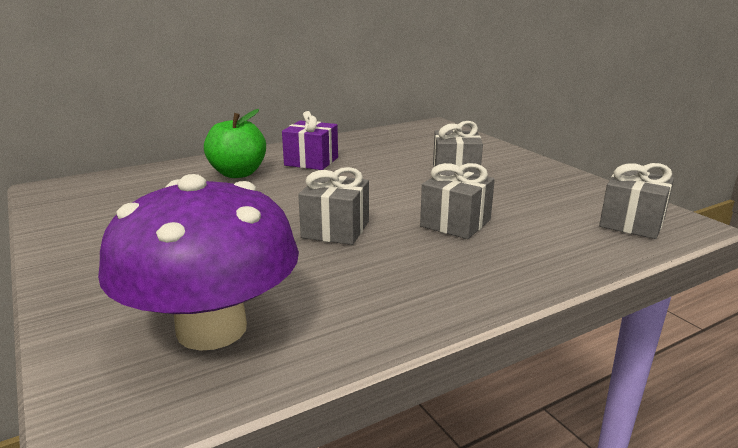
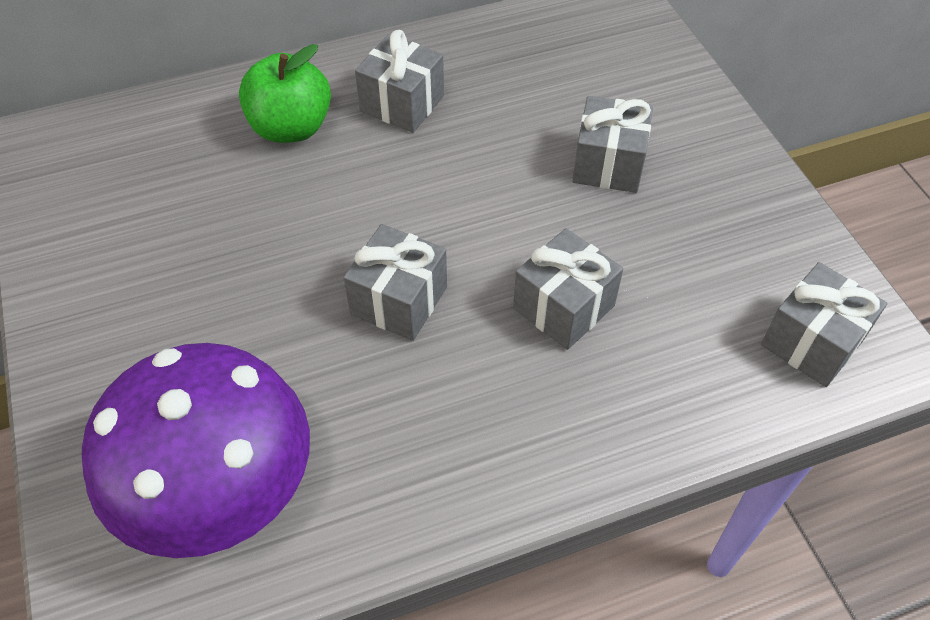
camera: 10 degrees right, 30 degrees up
(311, 161) = (402, 104): purple gift -> grey gift

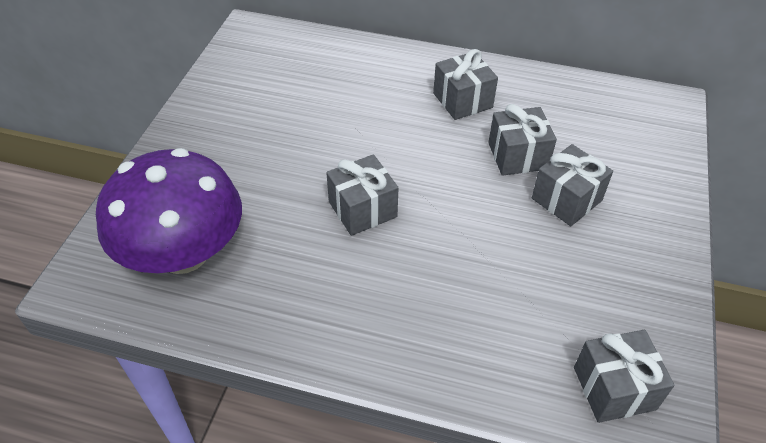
camera: 35 degrees right, 5 degrees down
(291, 128) = (385, 84): green apple -> none
(563, 307) = (458, 268): grey gift -> grey gift (517, 156)

